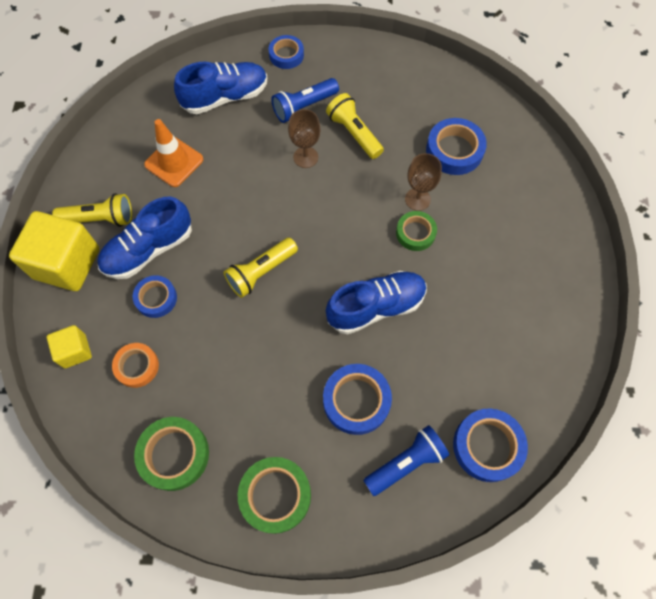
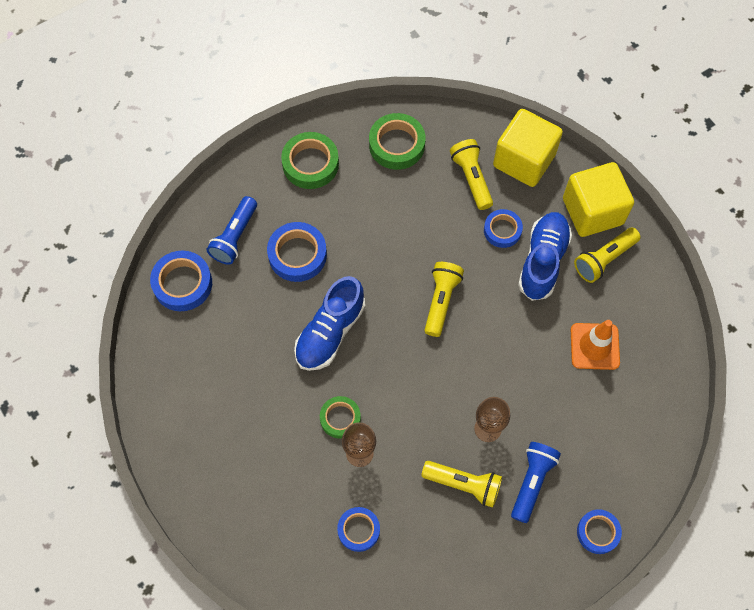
camera: 145 degrees right, 0 degrees up
(75, 351) = (524, 160): yellow cube -> yellow cube, size x1.92
(137, 366) = (471, 178): orange tape -> yellow flashlight
(225, 97) = (611, 441): blue shoe -> none
(454, 150) = (358, 530): blue tape -> blue tape, size x0.65

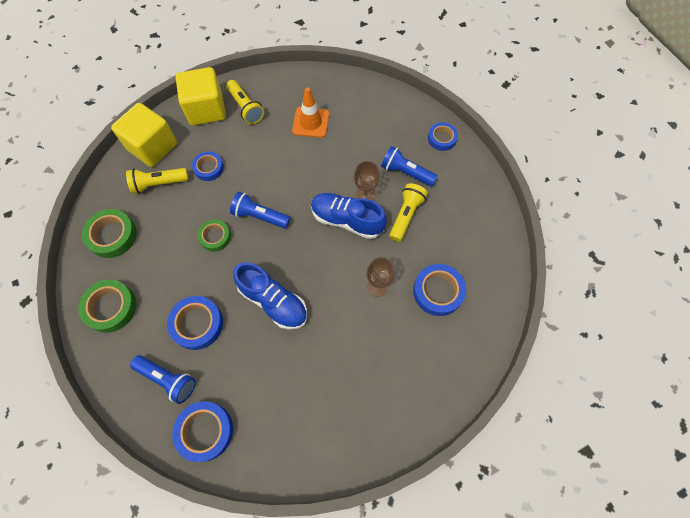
camera: 85 degrees left, 0 degrees up
(340, 418) = (348, 299): green tape -> green tape (215, 237)
(358, 530) = (438, 291): blue tape -> blue tape, size x1.53
(441, 301) = (260, 216): yellow flashlight -> blue flashlight
(542, 261) = (239, 145): blue shoe -> blue shoe (347, 220)

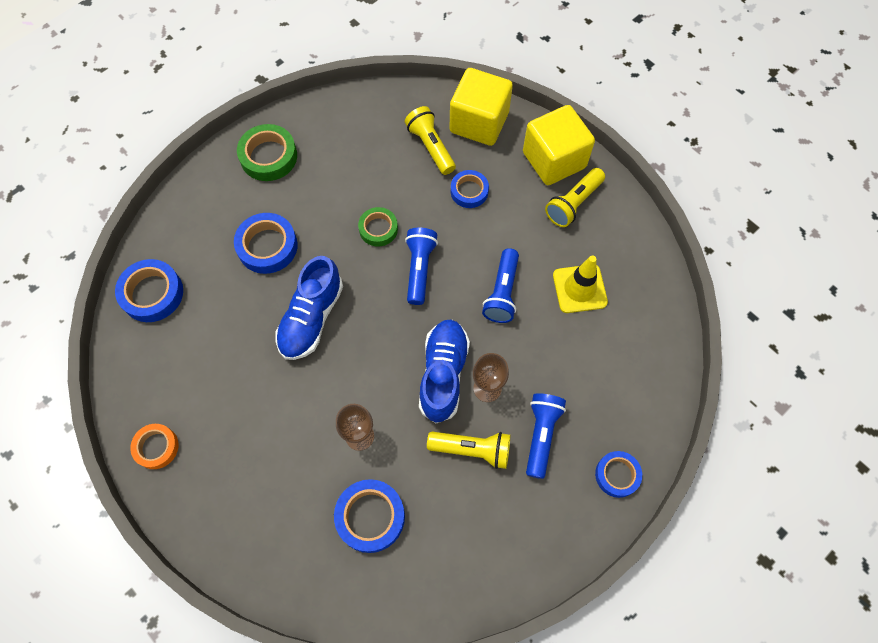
camera: 75 degrees right, 0 degrees up
(112, 236) = (352, 126): green tape -> none
(167, 379) = (201, 239): blue flashlight -> blue flashlight (502, 293)
(310, 122) = (579, 289): orange traffic cone -> yellow traffic cone
(347, 446) = (156, 447): none -> orange tape

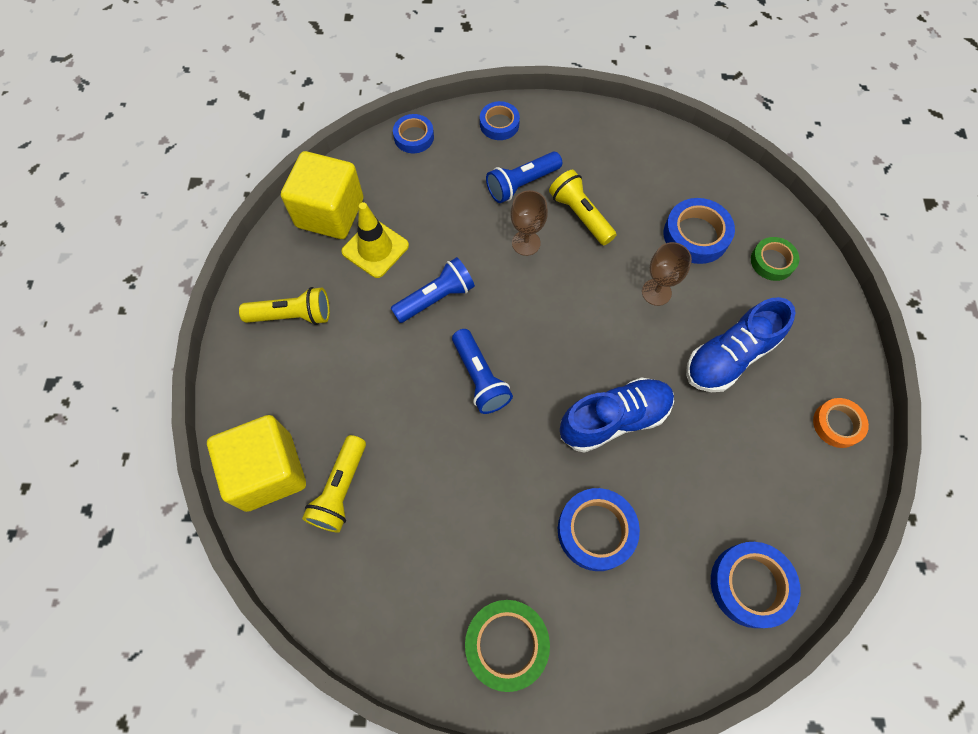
camera: 135 degrees left, 0 degrees up
(378, 229) = (477, 449): green tape -> green tape (772, 261)
(419, 269) = (480, 378): blue flashlight -> blue flashlight turned 75 degrees counterclockwise
(443, 374) = (548, 280): blue shoe -> blue shoe (729, 356)
(469, 191) = (360, 409): blue tape -> blue tape (414, 137)
(554, 160) = (256, 368): yellow cube -> yellow cube (330, 213)

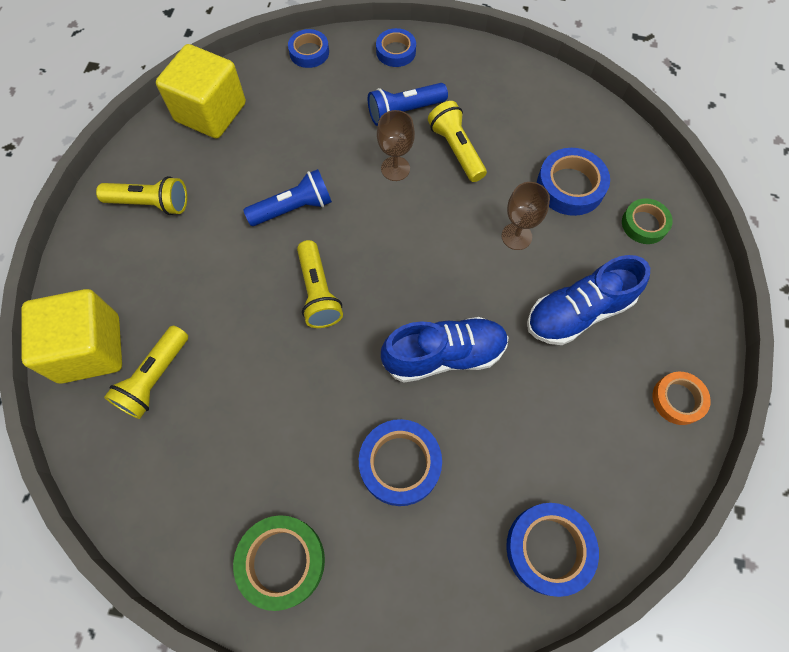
camera: 10 degrees right, 0 degrees up
(375, 248) = (246, 152): yellow traffic cone -> none
(480, 378) = (318, 292): blue flashlight -> yellow flashlight

